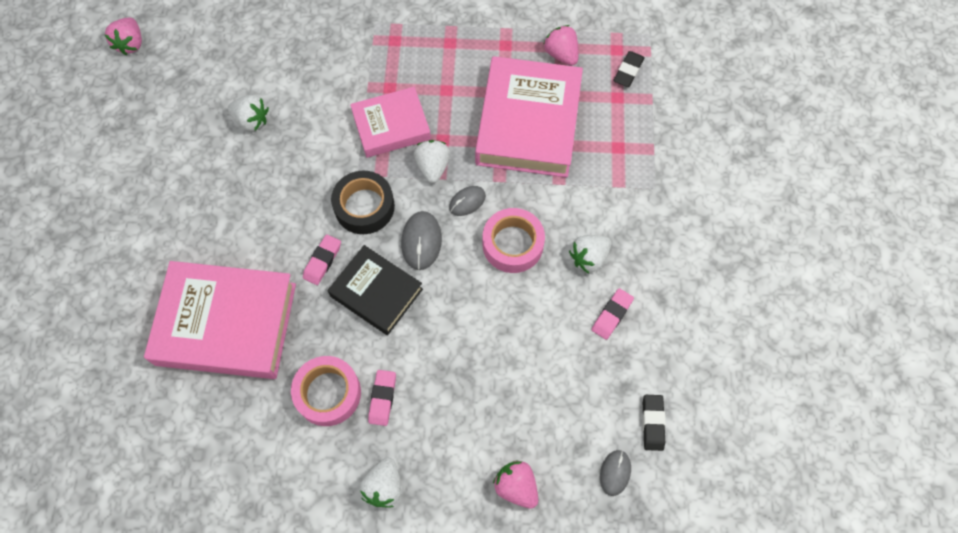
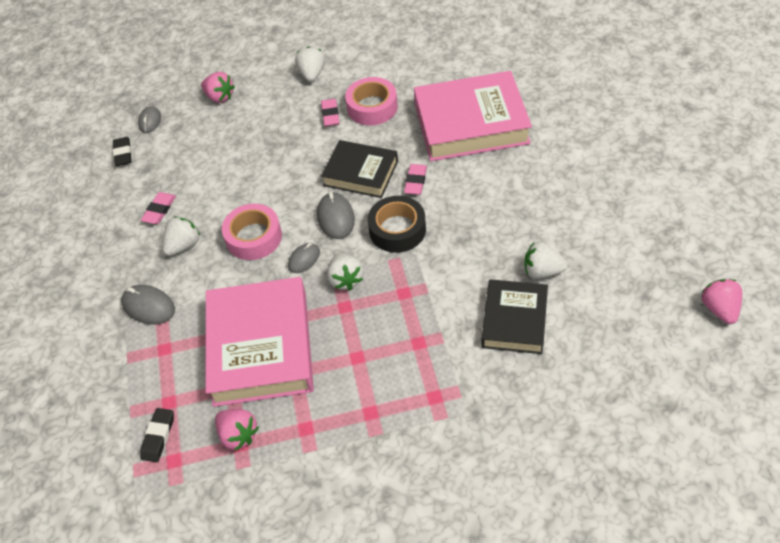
camera: 170 degrees right, 15 degrees down
(300, 83) = (514, 320): none -> black book
(391, 126) = (401, 305): pink book -> none
(630, 195) = (148, 306): none -> grey mouse

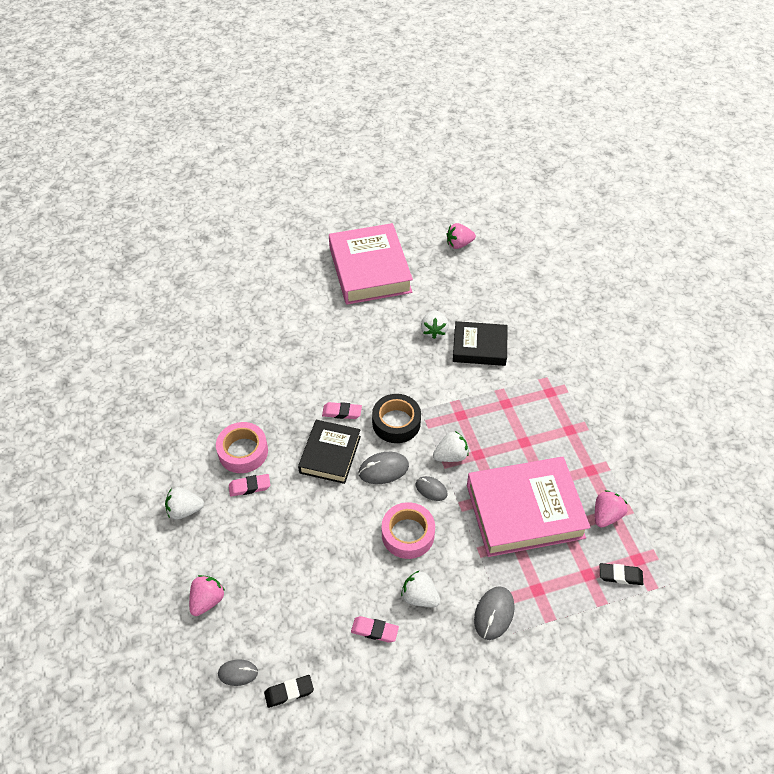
camera: 100 degrees left, 0 degrees up
(471, 124) = (274, 375): pink book -> pink book (370, 269)

